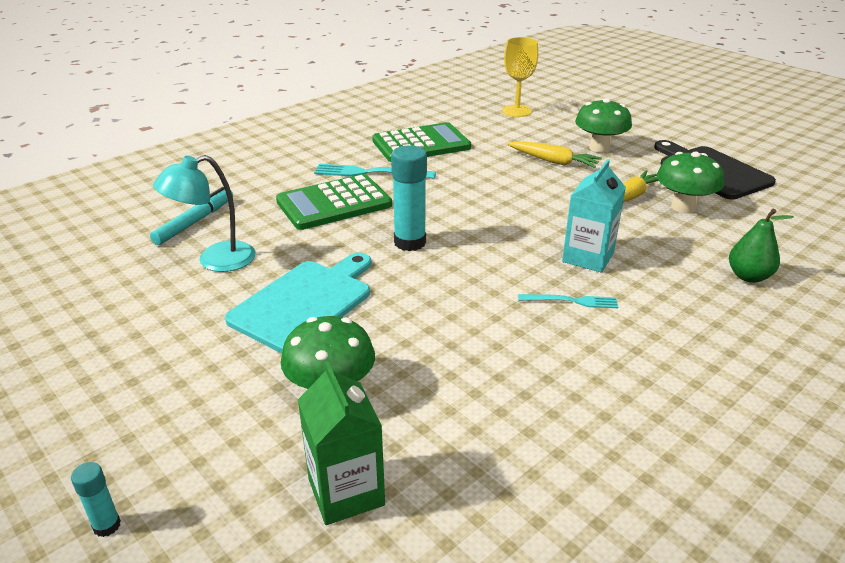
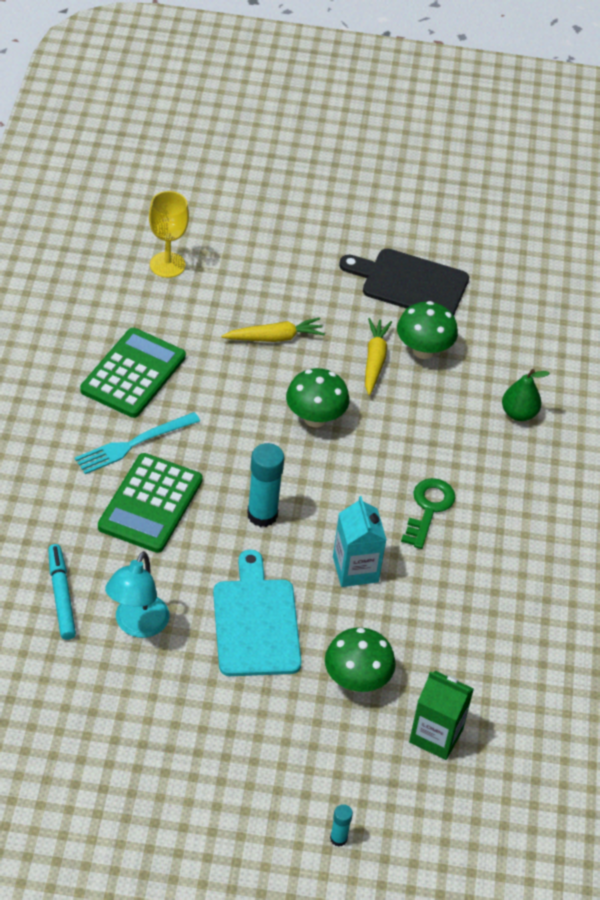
camera: 45 degrees left, 15 degrees up
(571, 301) = (428, 509): turquoise fork -> green key
(588, 257) = (402, 455): turquoise carton -> turquoise carton (355, 569)
(599, 148) = (296, 294): green mushroom -> green mushroom (315, 418)

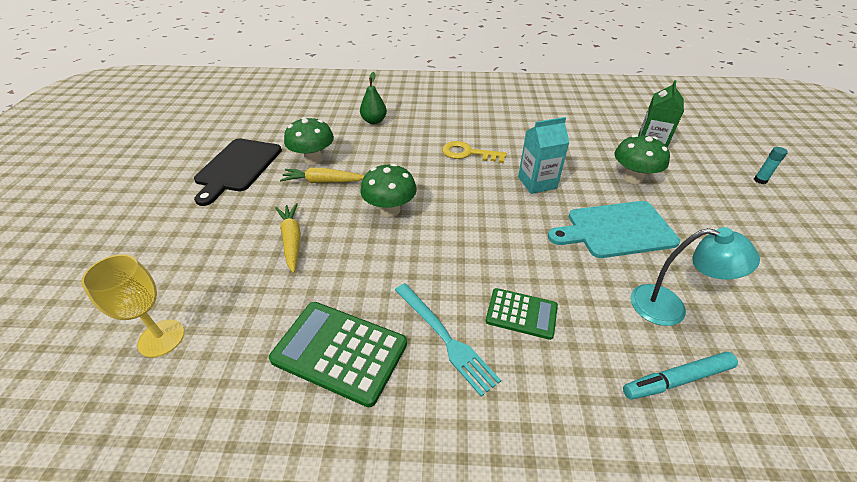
camera: 90 degrees left, 5 degrees down
(150, 504) = (521, 313): green calculator -> green calculator, size x0.61
(262, 515) = (505, 234): turquoise glue stick -> none
(428, 509) = (468, 153): green key -> yellow key

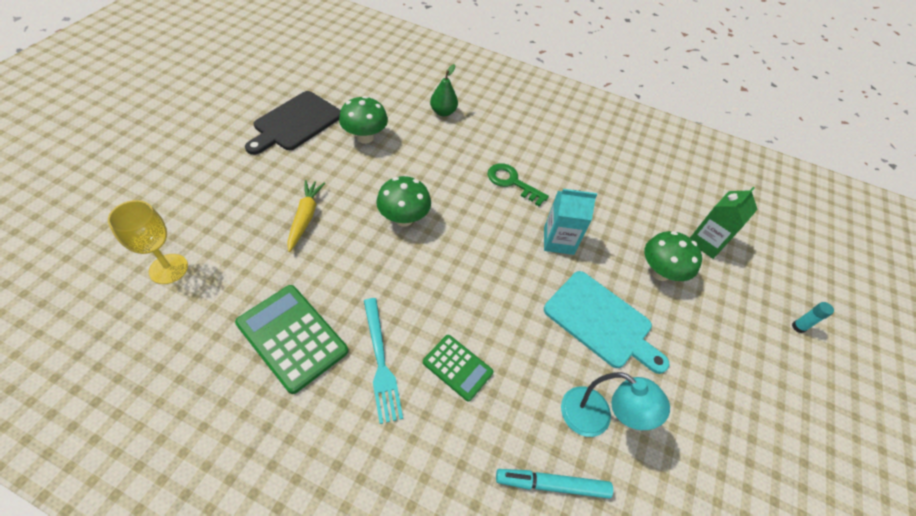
camera: 15 degrees right, 10 degrees up
(323, 182) = (361, 166): yellow carrot -> none
(468, 153) = (512, 182): yellow key -> green key
(616, 230) = (601, 321): turquoise cutting board -> turquoise cutting board turned 150 degrees counterclockwise

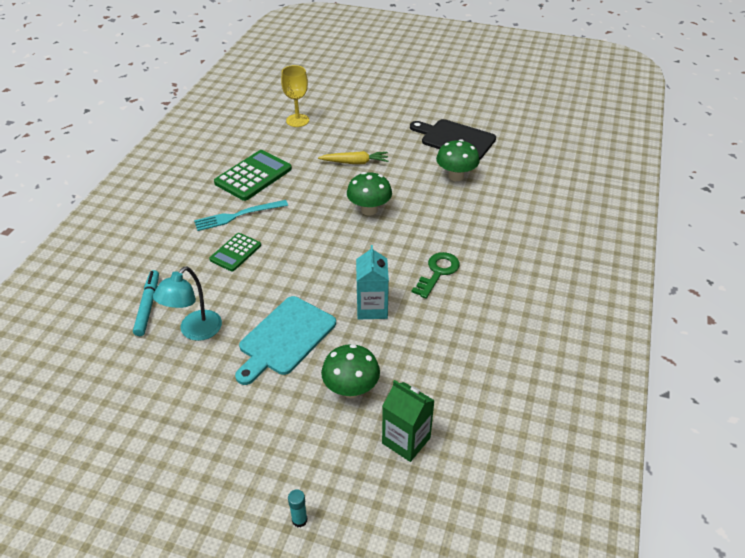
camera: 90 degrees right, 10 degrees down
(443, 112) = (517, 218): green pear -> none

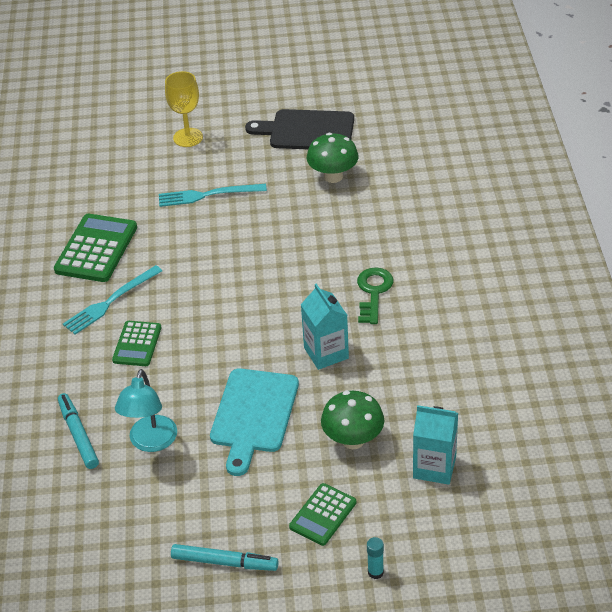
camera: 20 degrees left, 0 degrees up
(183, 456) = (224, 562): none -> turquoise marker
(287, 446) = (323, 515): none -> green calculator
(297, 120) = (103, 162): yellow goblet -> yellow goblet (188, 137)
(355, 162) = (208, 195): yellow carrot -> turquoise fork
(369, 210) = (258, 246): green mushroom -> none
(406, 440) = (434, 467): green carton -> turquoise carton

